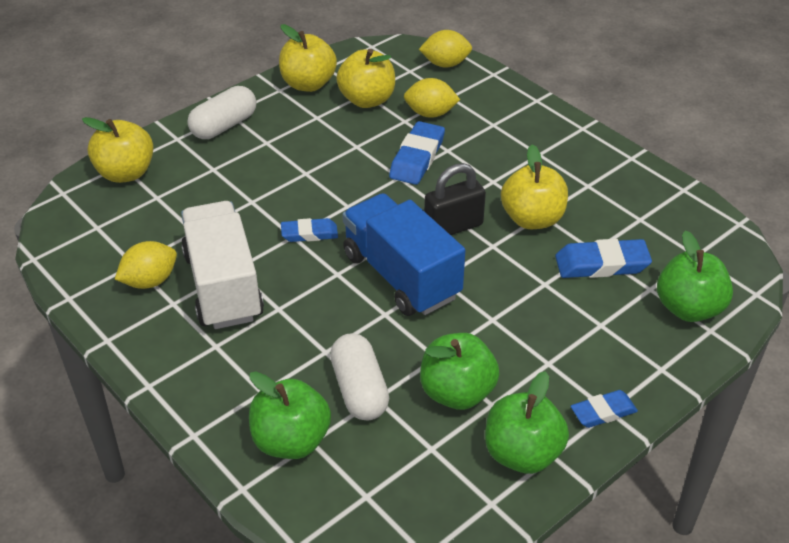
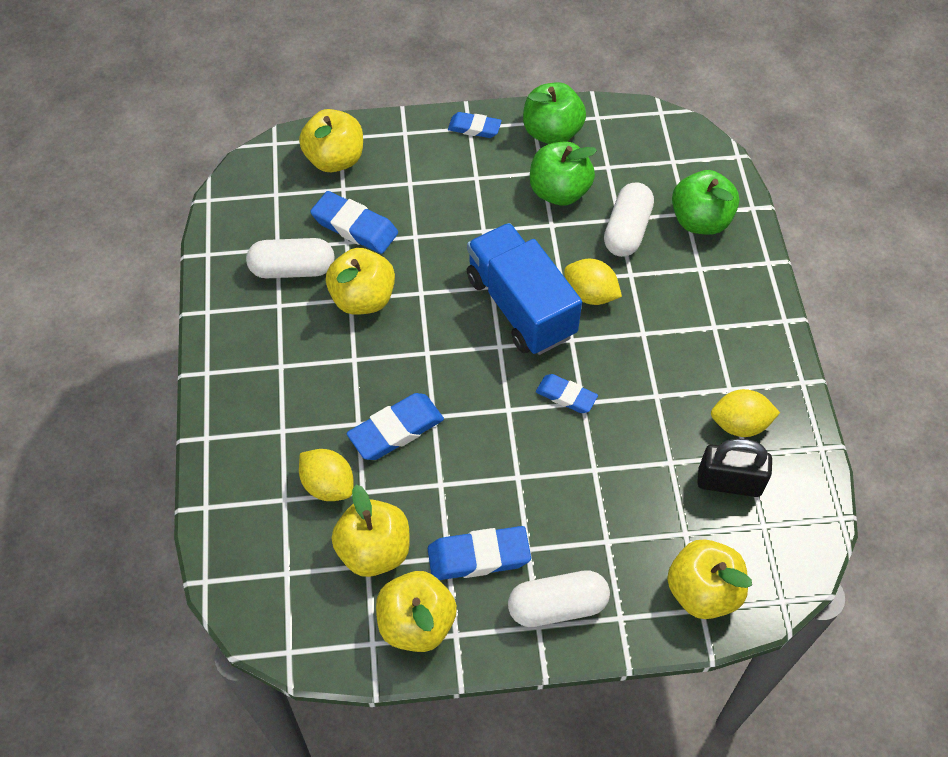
camera: 145 degrees left, 15 degrees up
(223, 286) = (677, 381): white truck -> none
(296, 125) = (478, 556): none -> blue eraser
(401, 276) = (521, 306): blue truck -> blue truck turned 150 degrees clockwise
(445, 64) = (239, 558): yellow lemon -> yellow lemon (590, 294)
(453, 227) = (436, 329): black padlock -> black padlock (729, 482)
(609, 211) = (293, 269): none -> white capsule
(688, 308) = (335, 159): green apple -> yellow apple

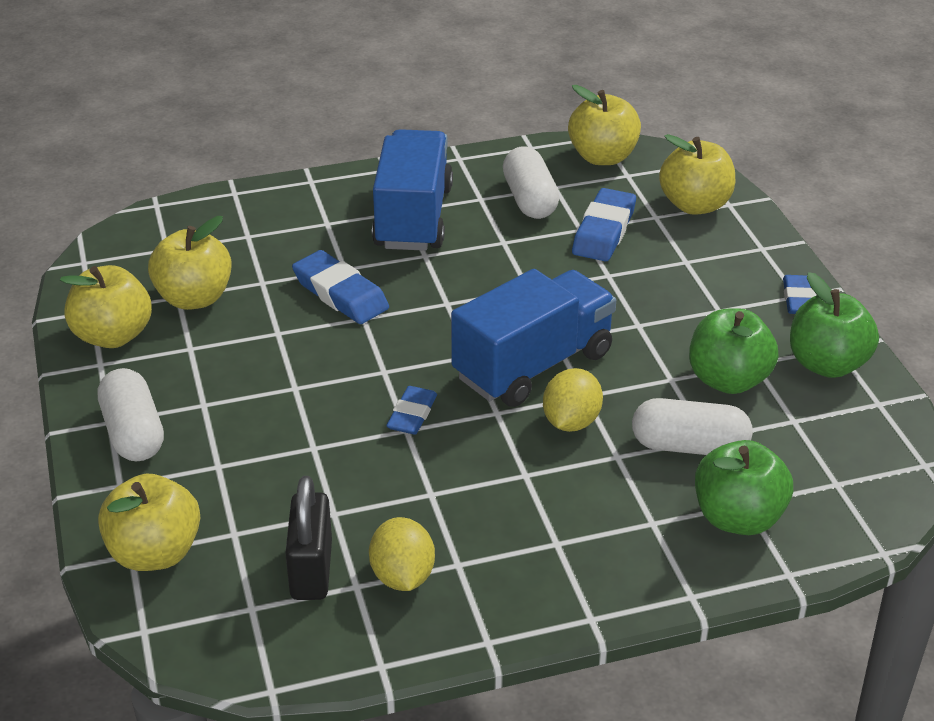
camera: 80 degrees right, 20 degrees down
(294, 360) = (413, 217): none -> blue truck
(328, 485) = (267, 259): yellow lemon -> none
(363, 298) = (506, 250): yellow apple -> yellow apple (602, 157)
(478, 556) = (191, 369): blue eraser -> none

